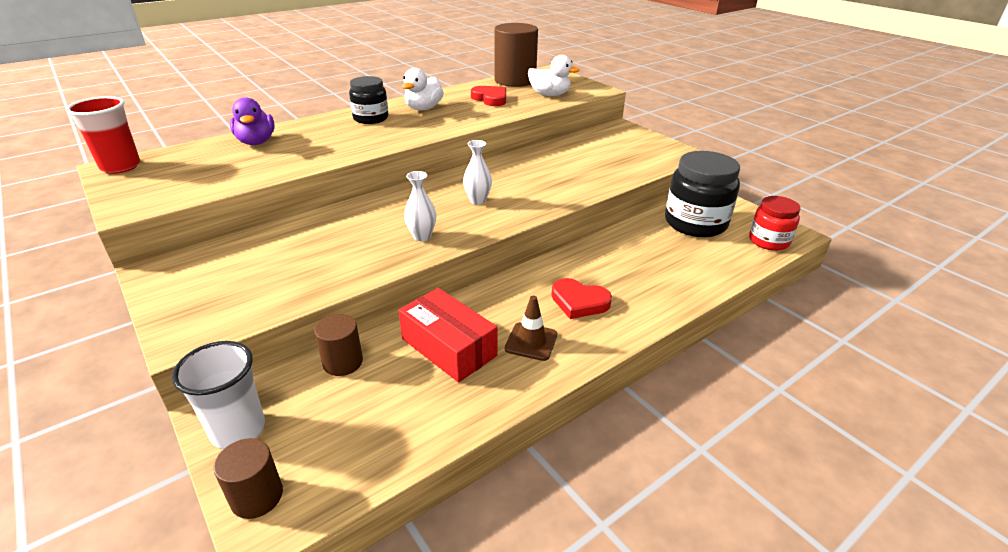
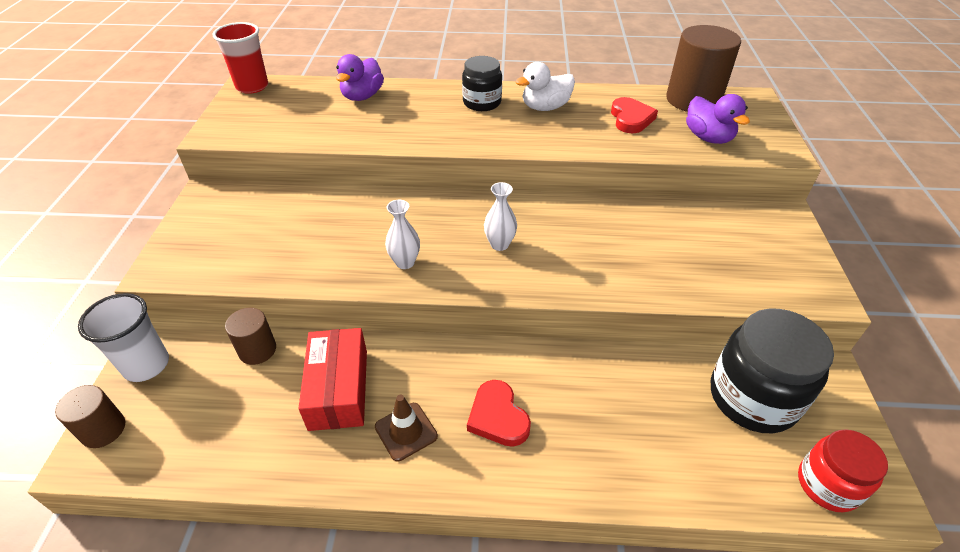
camera: 40 degrees right, 10 degrees up
(549, 95) = (708, 137): white duck -> purple duck

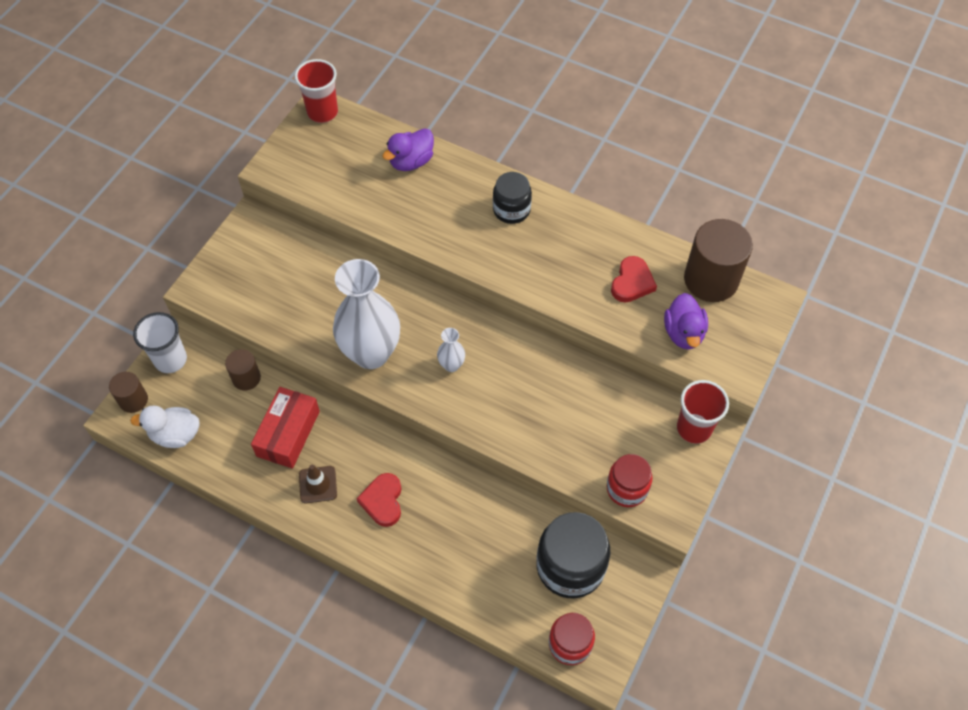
camera: 25 degrees right, 15 degrees up
(405, 262) = (371, 353): white vase -> white vase, size x2.33
(545, 107) = (564, 238): white duck -> white duck (175, 435)
(760, 286) = (627, 489): none -> red jar
(768, 217) = (694, 428): none -> red cup

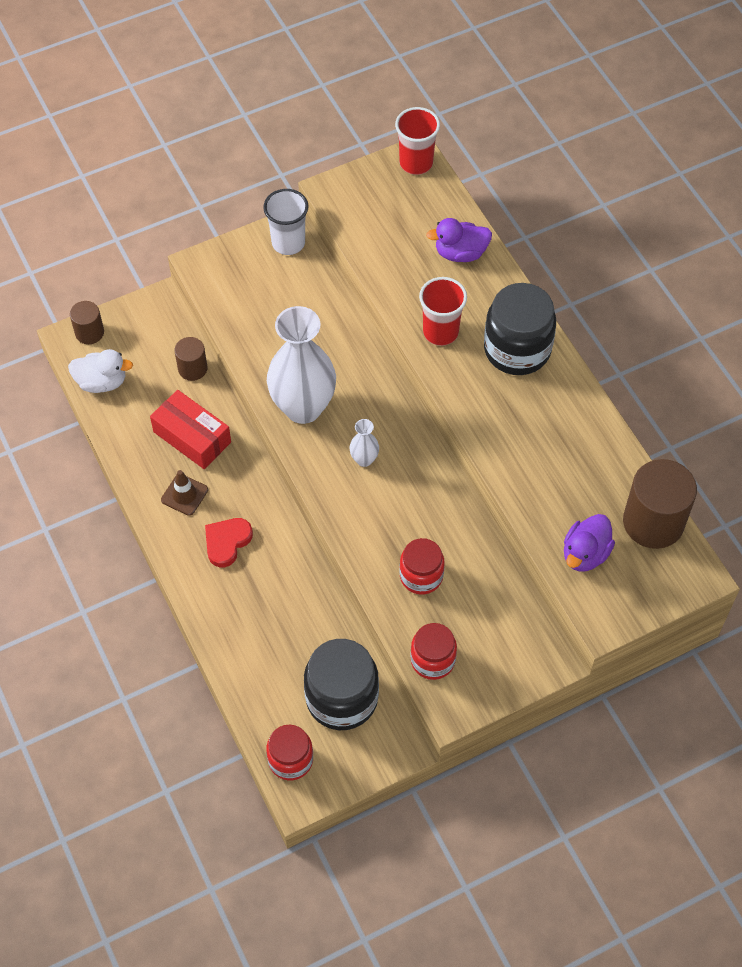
camera: 35 degrees right, 0 degrees up
(170, 360) = (143, 316): white cup -> white cup (288, 243)
(175, 435) = (102, 382): white duck -> white duck turned 150 degrees clockwise
(288, 433) = (192, 437): red box -> red box turned 75 degrees clockwise
(511, 210) = (517, 349): black jar -> black jar, size x1.64
(566, 429) = (421, 576): none -> red jar
(632, 282) = (575, 480): red heart -> none
(694, 428) = (537, 648): red cup -> red cup (440, 332)

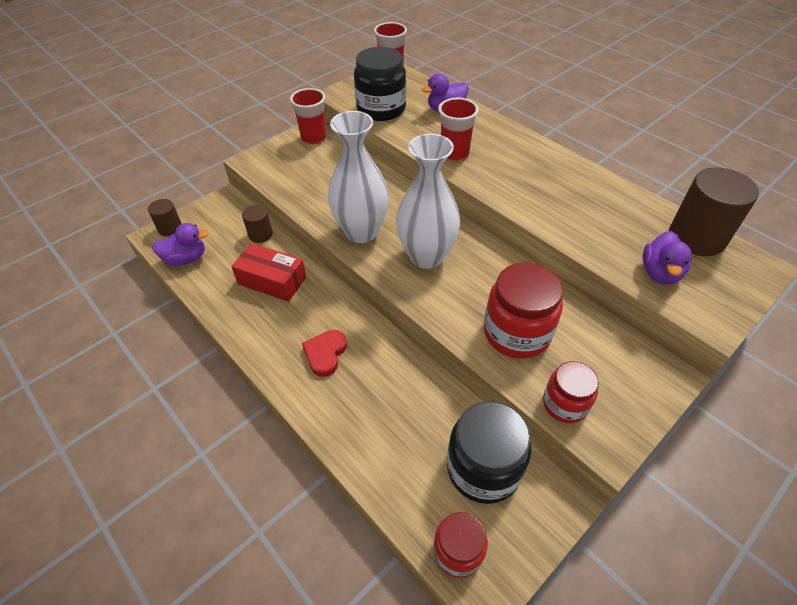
camera: 15 degrees left, 10 degrees down
(102, 382) = (186, 258): white duck -> purple duck
(184, 495) = (276, 325): brown traffic cone -> none
(288, 243) = (313, 138): white cup -> red cup
(364, 459) = (426, 256): white vase -> white vase, size x2.33
(421, 576) = (516, 333): red jar -> red jar, size x1.64
(517, 349) = (517, 152): black jar -> black jar (381, 109)

